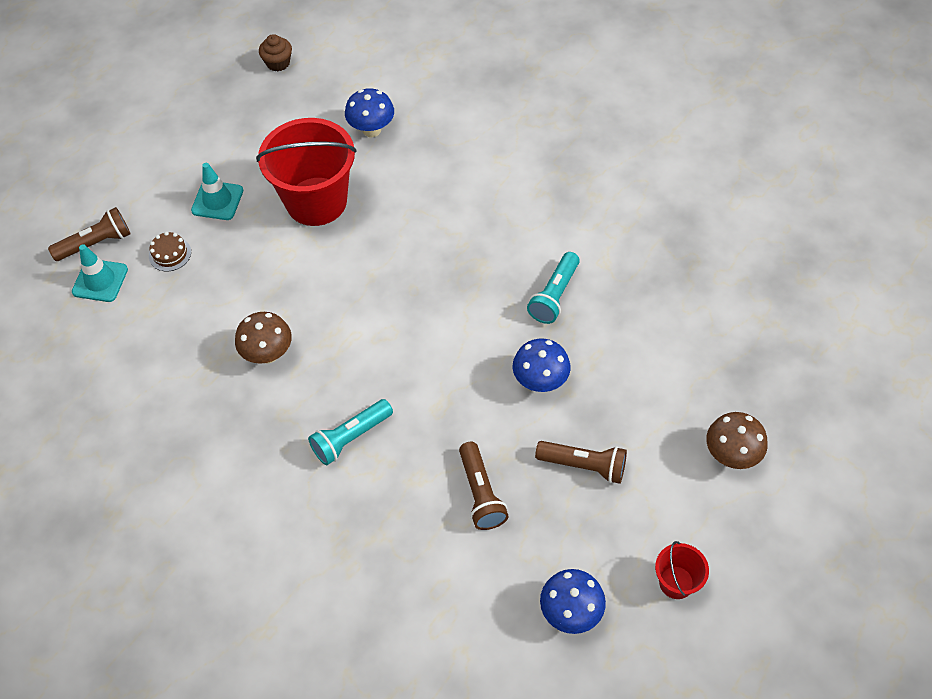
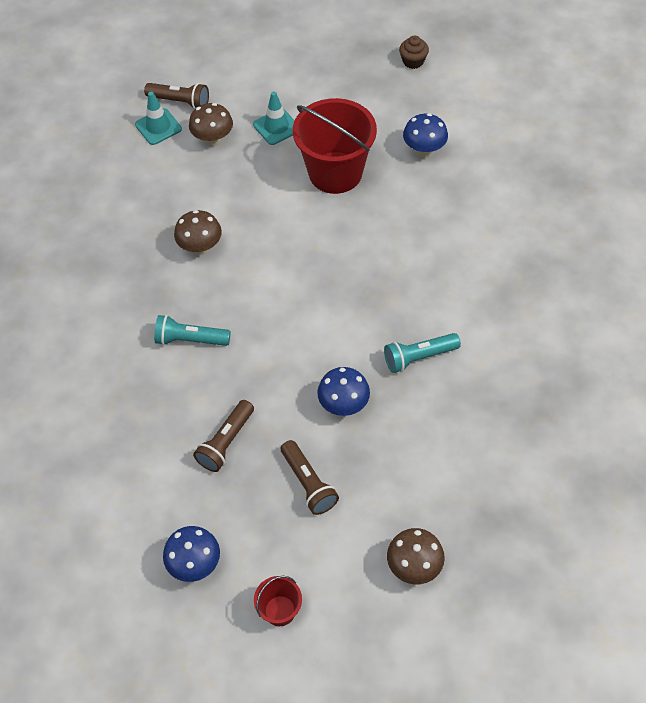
camera: 45 degrees right, 0 degrees up
(170, 254) = (213, 140): brown cake -> brown mushroom

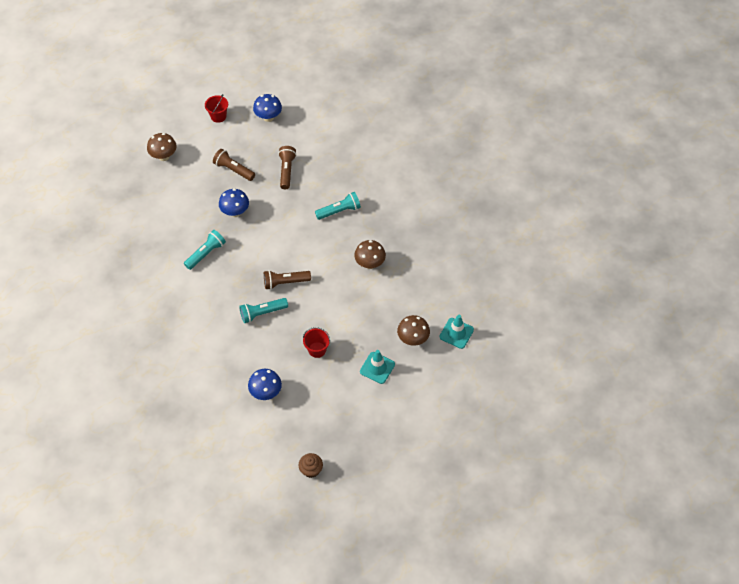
camera: 150 degrees right, 0 degrees up
(180, 102) = (456, 359): brown flashlight -> brown flashlight (285, 282)
(335, 173) = (317, 350): red bucket -> red bucket, size x0.46
(380, 242) = (262, 313): none -> turquoise flashlight

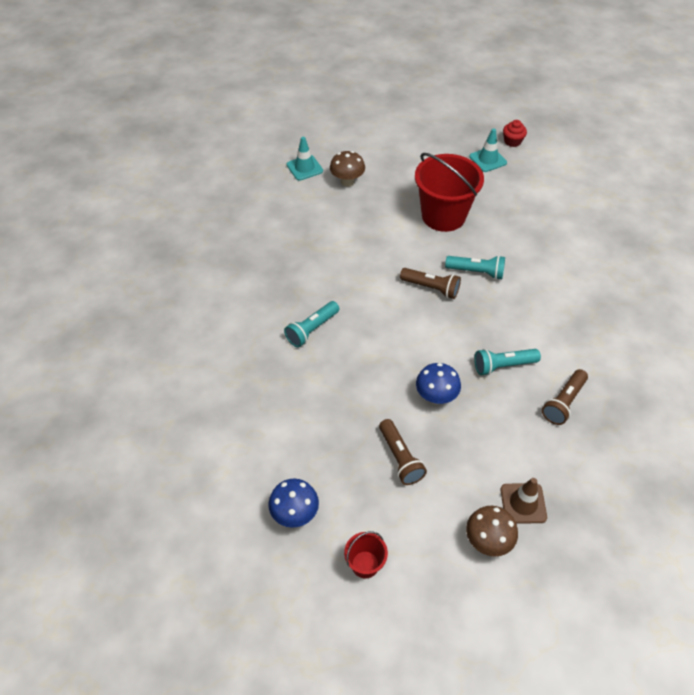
camera: 145 degrees left, 5 degrees down
(154, 183) = (523, 503): none -> brown traffic cone
(266, 392) = (517, 207): blue mushroom -> none
(287, 171) = (332, 415): brown flashlight -> brown flashlight (563, 402)
(311, 469) = (512, 141): brown cupcake -> red cupcake
(317, 350) = (443, 216): red bucket -> red bucket, size x2.19
(339, 211) = (312, 329): turquoise flashlight -> turquoise flashlight turned 60 degrees counterclockwise
(370, 264) = (328, 260): brown mushroom -> none
(377, 368) = (398, 177): turquoise traffic cone -> turquoise traffic cone (488, 160)

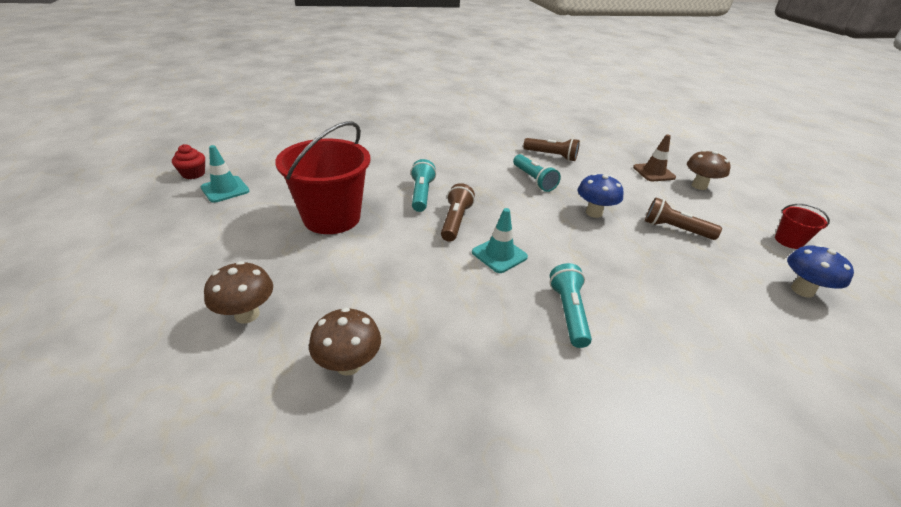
camera: 105 degrees left, 15 degrees down
(300, 220) = (348, 364): none -> brown mushroom
(304, 168) = (189, 384): turquoise traffic cone -> turquoise traffic cone (499, 254)
(312, 329) = (568, 312): turquoise flashlight -> turquoise flashlight turned 120 degrees counterclockwise
(400, 458) = (675, 229): brown flashlight -> brown flashlight turned 120 degrees counterclockwise

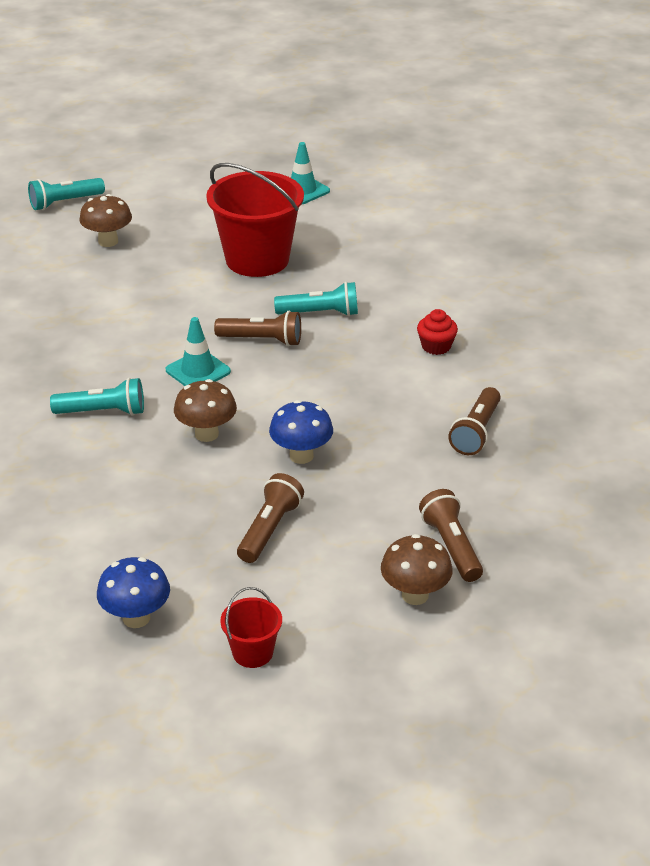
camera: 90 degrees right, 0 degrees up
(193, 174) = (331, 166): red cupcake -> red cupcake (436, 346)
(348, 364) = (50, 294): brown mushroom -> brown mushroom (206, 434)
(533, 180) = (384, 407): turquoise flashlight -> turquoise flashlight (65, 202)
(653, 172) = (451, 546): brown traffic cone -> brown flashlight

